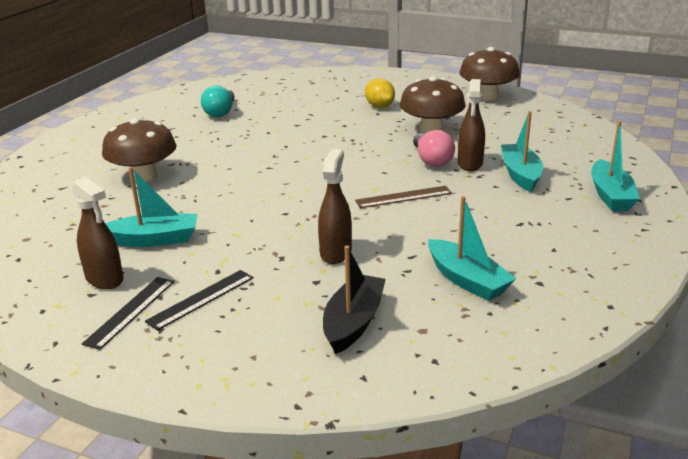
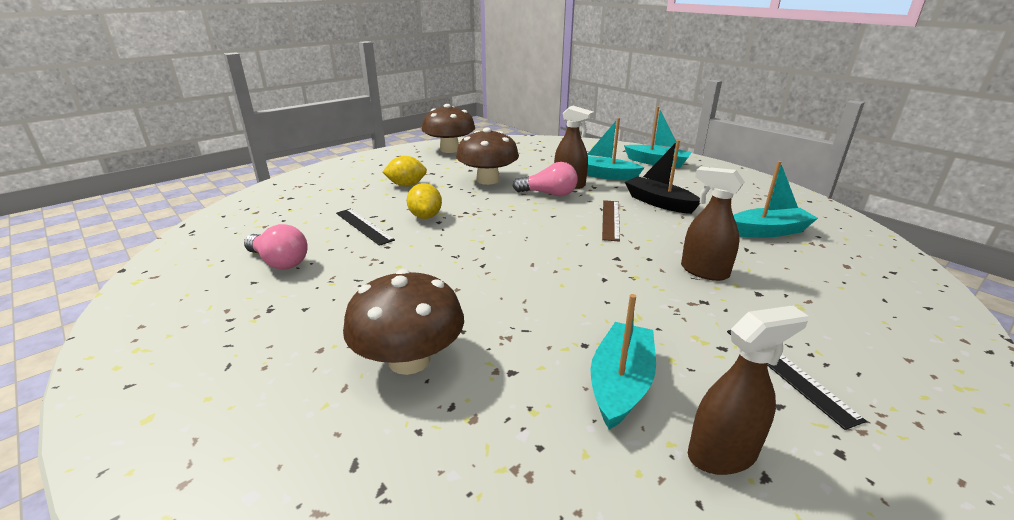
camera: 65 degrees left, 0 degrees up
(130, 311) = (818, 439): black ruler -> black ruler (364, 226)
(221, 112) = (279, 262): turquoise light bulb -> pink light bulb
(328, 129) = (425, 216): none -> yellow lemon
(353, 322) = (837, 291): black boat -> black boat (659, 203)

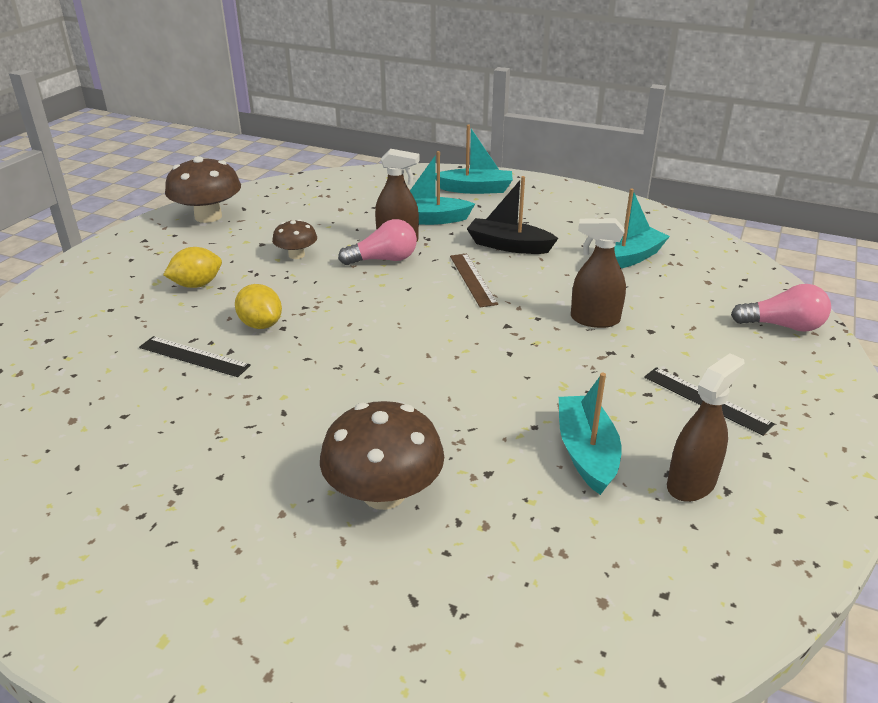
camera: 25 degrees left, 5 degrees up
(279, 262) = (130, 431): pink light bulb -> pink light bulb (782, 326)
(488, 180) = (296, 255): brown mushroom -> brown mushroom, size x0.56

